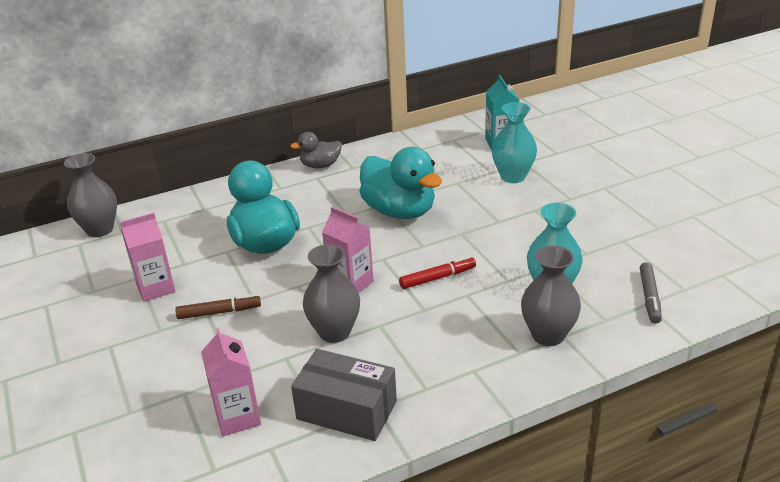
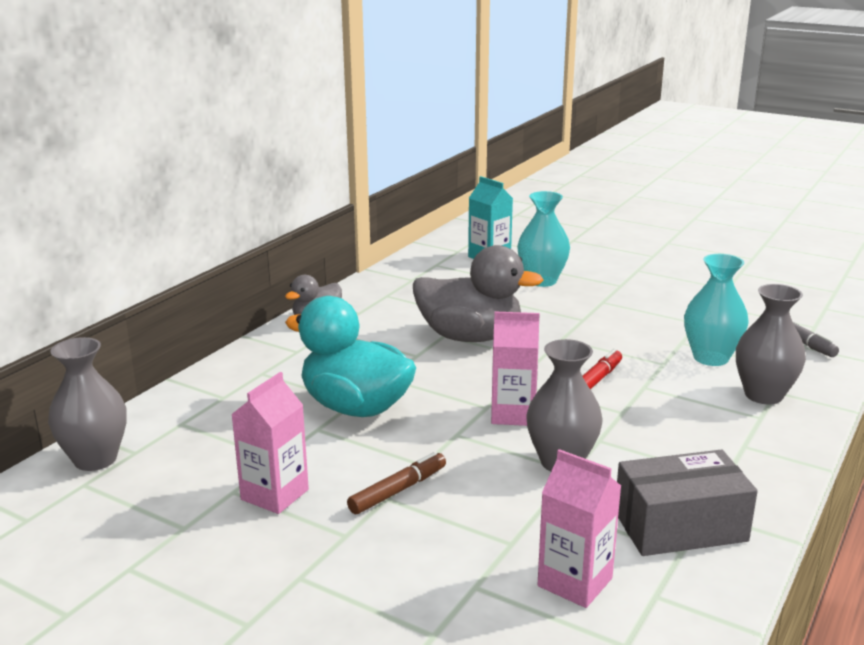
camera: 35 degrees left, 10 degrees down
(399, 211) = (470, 337): turquoise duck -> grey duck

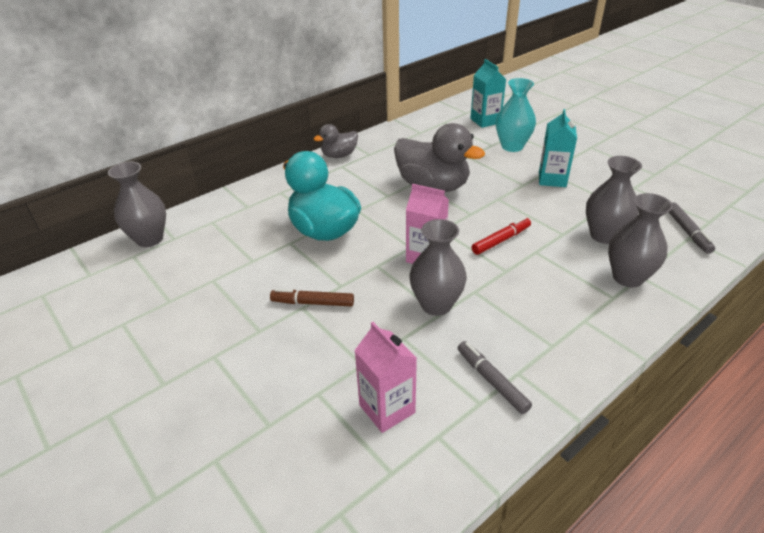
camera: 20 degrees right, 15 degrees up
(275, 494) = (235, 288): pink carton -> none
(398, 490) = (312, 303): brown marker -> brown marker turned 150 degrees counterclockwise
(613, 309) = (552, 179): none -> turquoise carton
(680, 526) = (491, 381): grey box -> grey marker
(710, 358) = (604, 235): turquoise vase -> grey vase

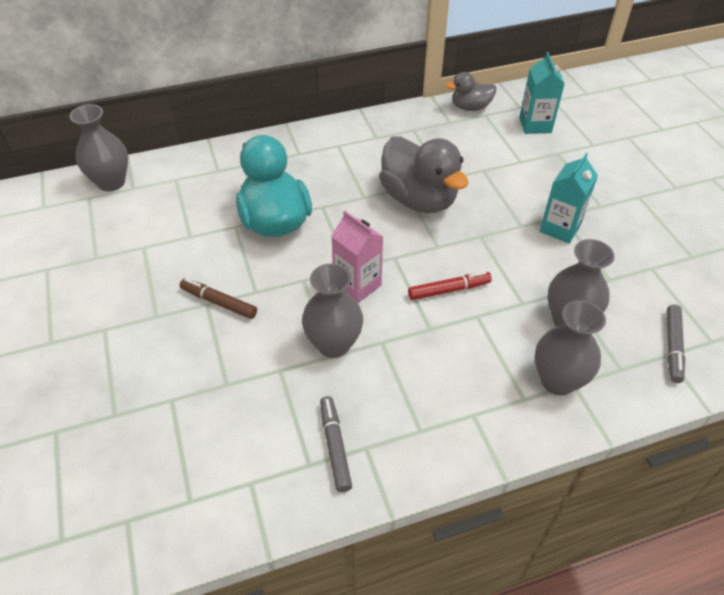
camera: 20 degrees right, 10 degrees up
(339, 155) = (343, 130): grey duck -> grey duck (470, 107)
(387, 409) = (222, 438): pink carton -> none
(512, 146) = (543, 170): turquoise vase -> none

